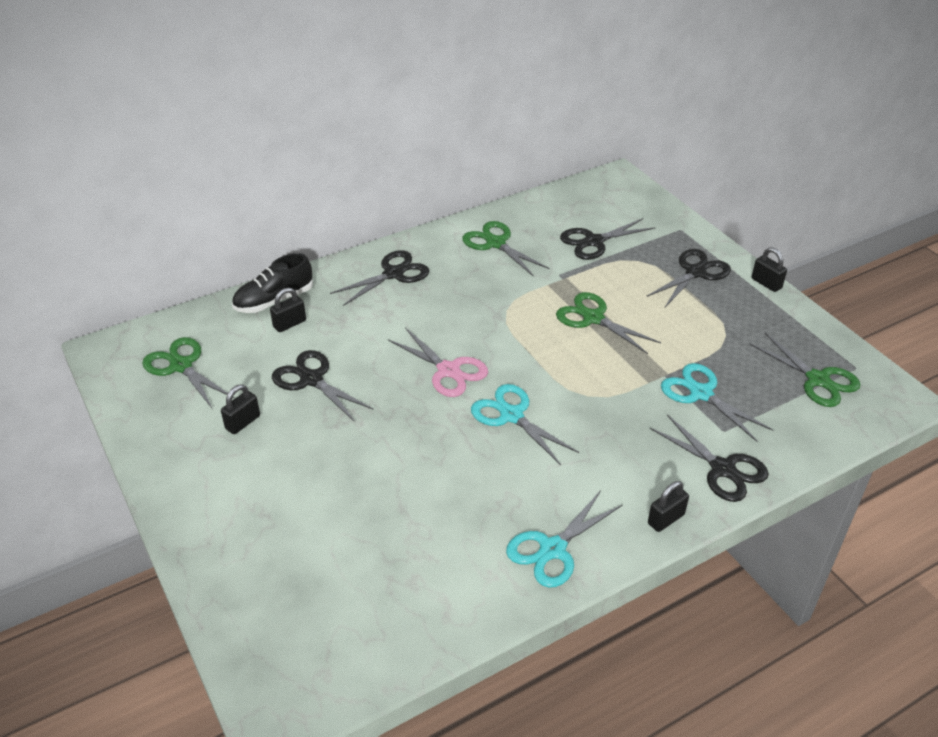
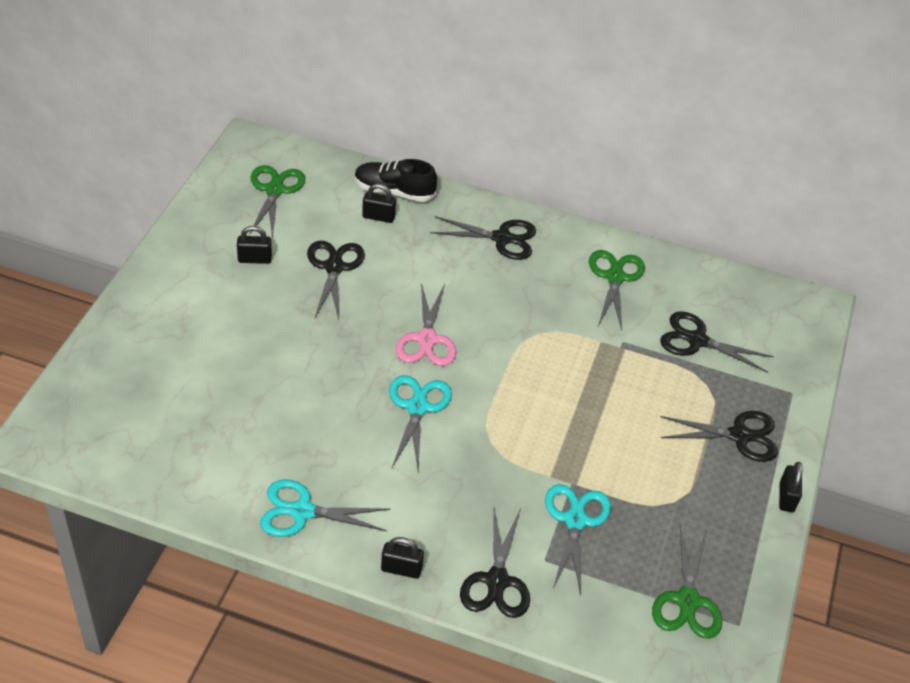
camera: 45 degrees right, 5 degrees up
(593, 318) = (591, 395): green scissors -> none

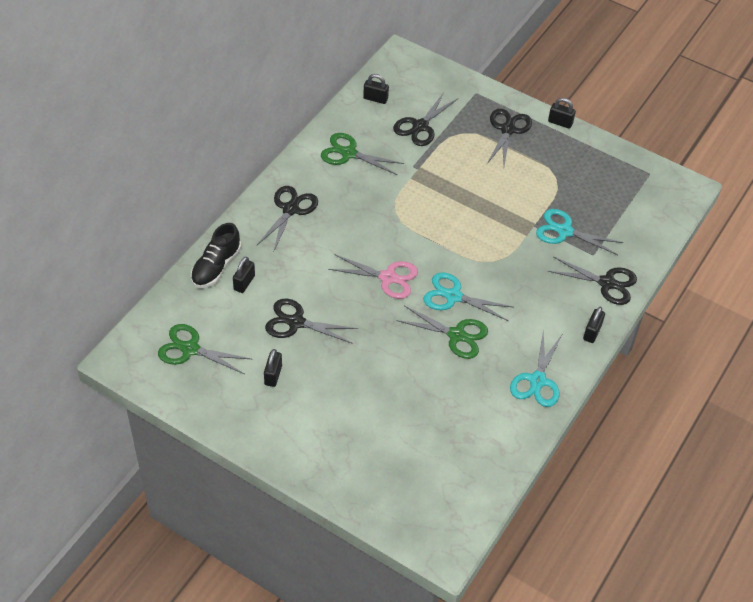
camera: 75 degrees left, 5 degrees up
(687, 601) = (631, 192): green scissors -> green scissors (456, 335)
(723, 290) = (375, 98): none -> black padlock

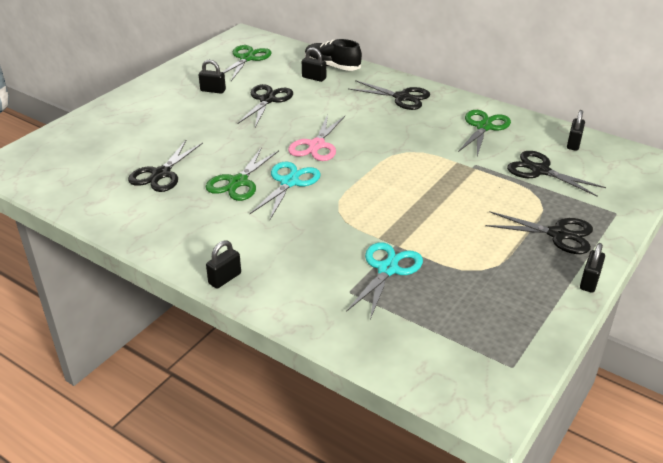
camera: 95 degrees right, 15 degrees down
(537, 381) = (166, 231): turquoise scissors -> none
(592, 332) = (225, 278): black padlock -> black padlock turned 75 degrees counterclockwise
(607, 283) = (301, 299): black scissors -> black scissors (161, 174)

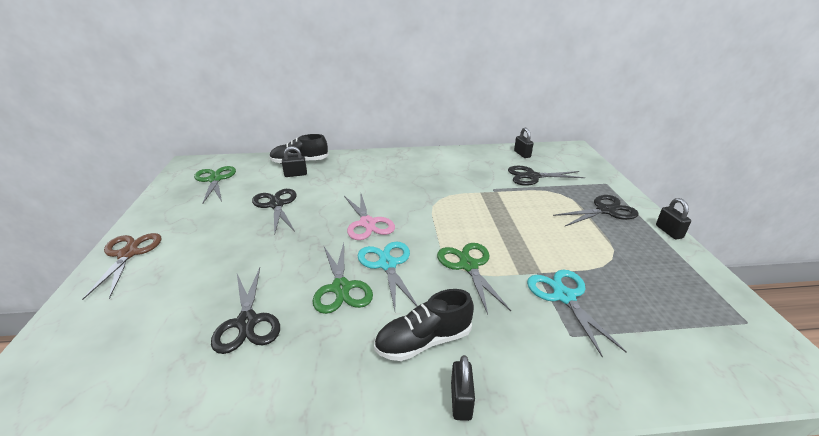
camera: 40 degrees left, 5 degrees down
(138, 97) = (128, 254): none -> brown scissors
(213, 90) = (211, 216): black padlock -> none
(247, 239) = (424, 341): none -> black shoe
(402, 97) = (381, 165): black scissors -> none
(483, 127) = (460, 164): green scissors -> green scissors (468, 266)

